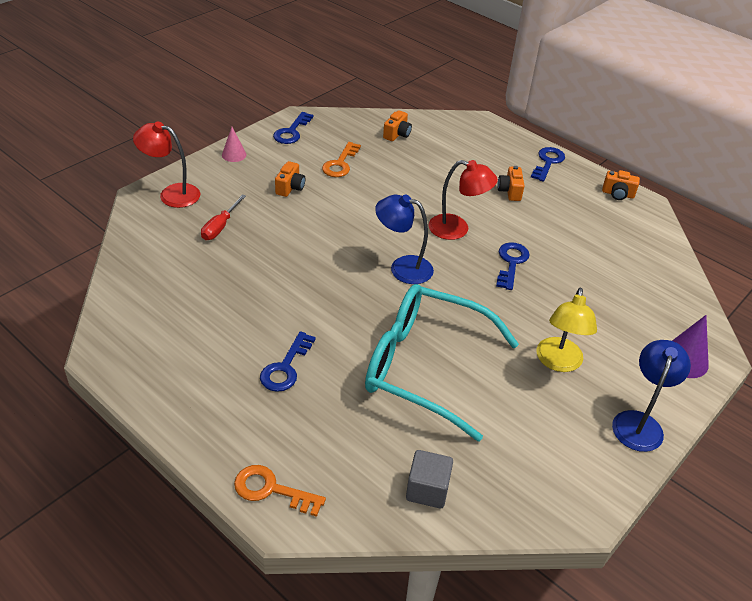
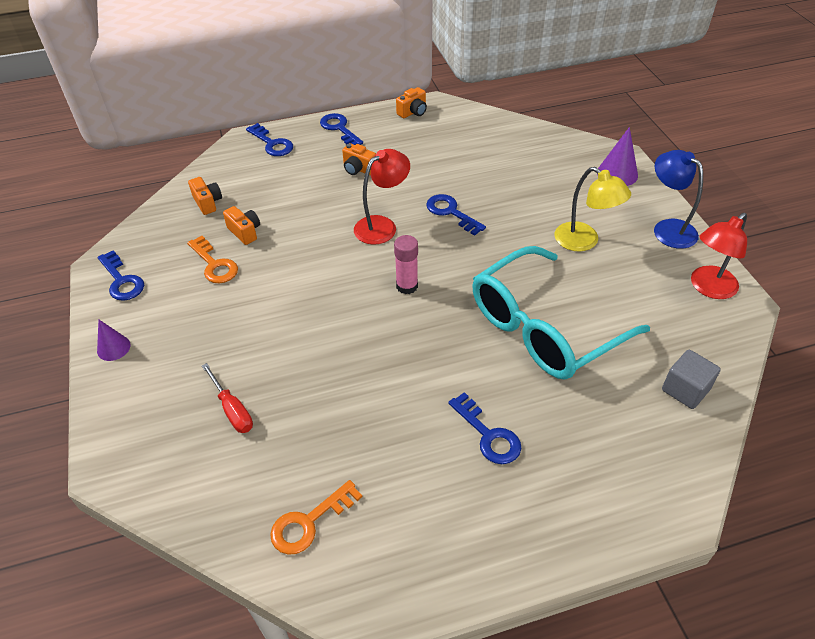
camera: 55 degrees left, 5 degrees up
(172, 194) = (132, 436): red lamp -> red lamp (708, 288)
(234, 155) = (113, 348): pink cone -> purple cone
(271, 490) = (642, 510): orange key -> orange key (309, 522)
(290, 188) = (218, 321): orange camera -> orange camera (245, 232)
(402, 267) = (407, 286): blue lamp -> pink glue stick
(491, 136) = (272, 144): none -> blue key

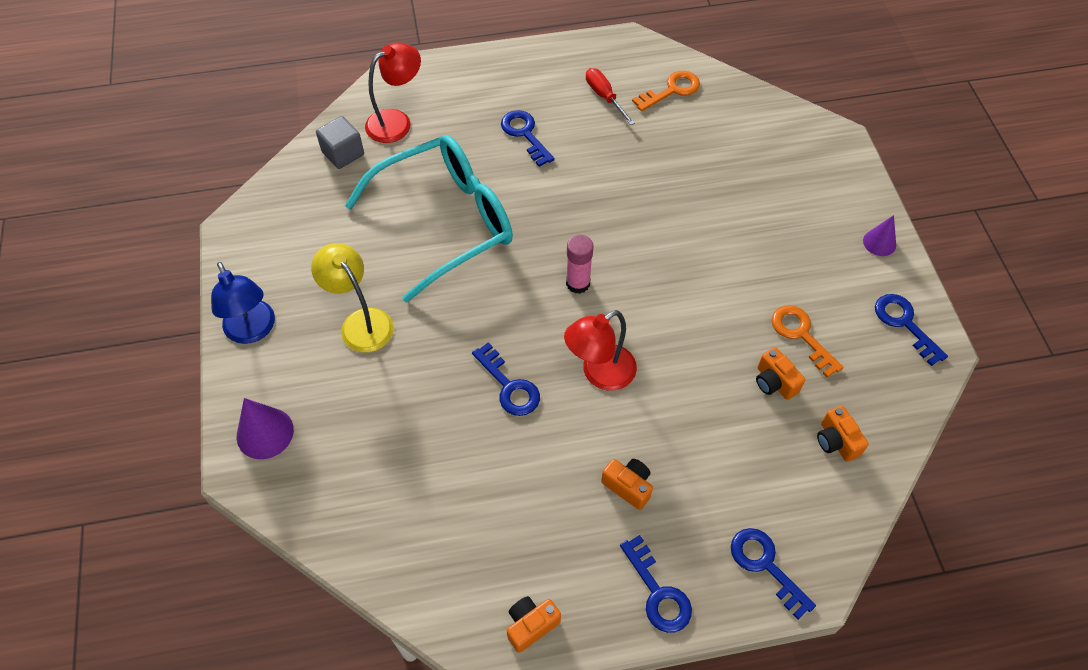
camera: 175 degrees left, 10 degrees up
(232, 409) = (746, 174): red screwdriver -> red screwdriver (604, 97)
(708, 288) = (258, 248): red lamp -> red lamp (397, 121)

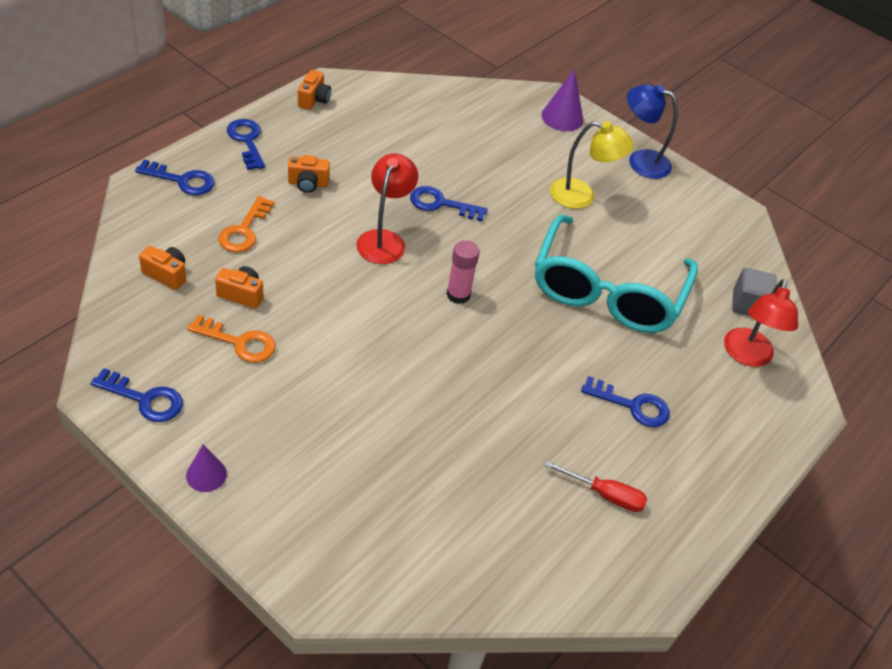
camera: 135 degrees right, 10 degrees down
(658, 592) = (247, 141): blue key -> blue key turned 45 degrees clockwise
(672, 90) = (547, 548): orange key -> orange key (244, 230)

